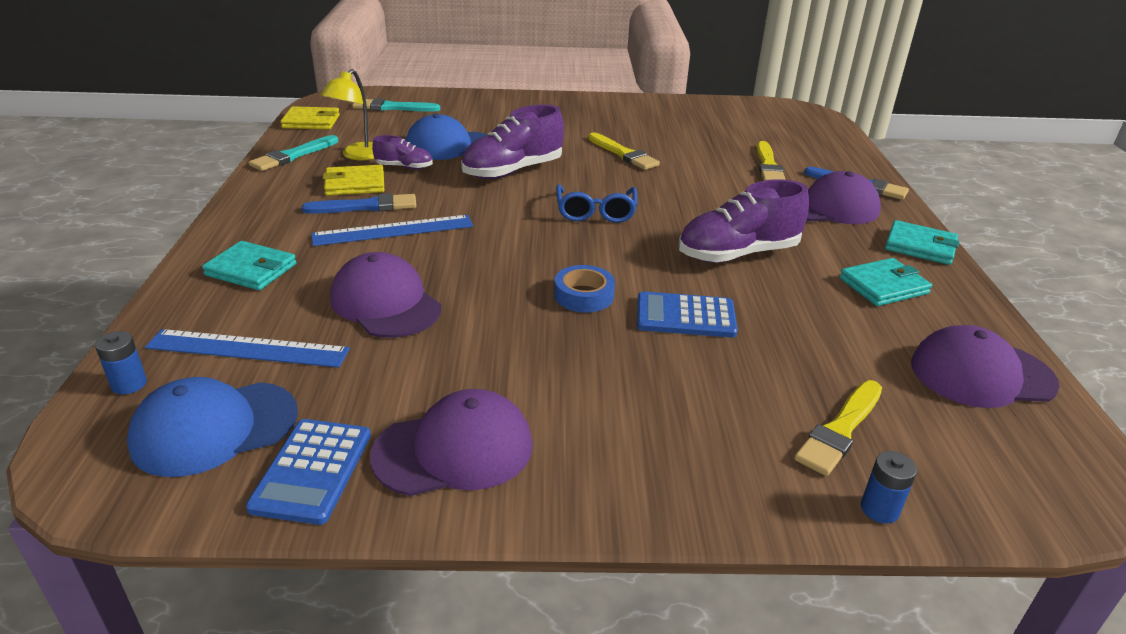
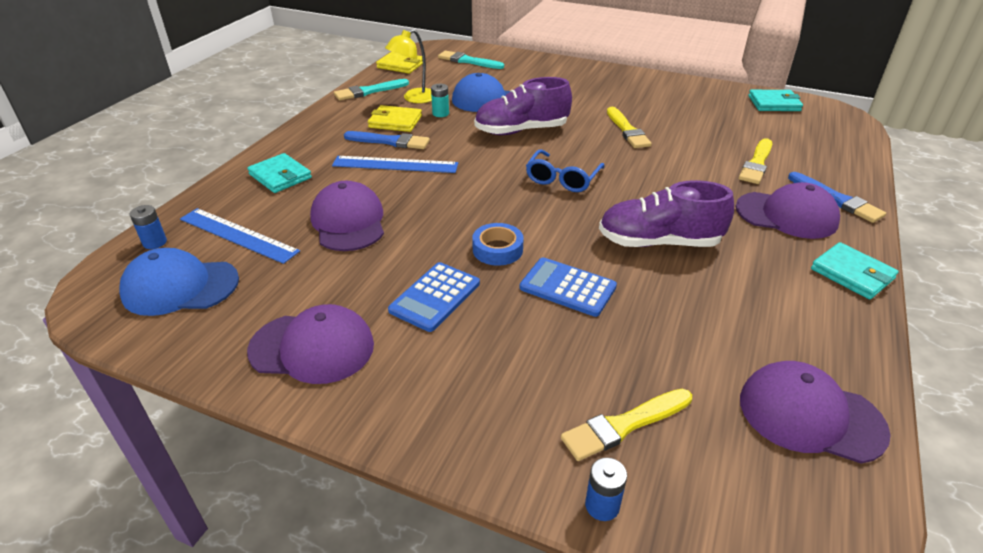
camera: 25 degrees right, 5 degrees up
(312, 471) = (214, 335): blue calculator -> blue calculator (435, 297)
(404, 167) = (440, 113): purple shoe -> turquoise battery
(883, 286) = (778, 304): turquoise wallet -> turquoise wallet (774, 103)

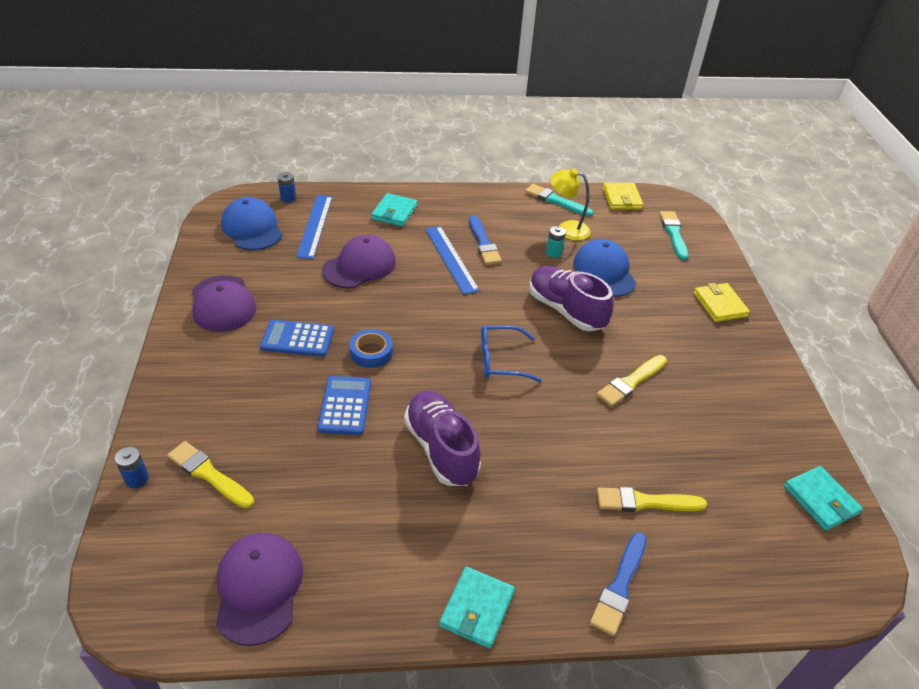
camera: 60 degrees right, 5 degrees up
(395, 121) = (517, 234): yellow wallet -> yellow wallet (720, 305)
(786, 215) = (553, 542): purple cap -> none

